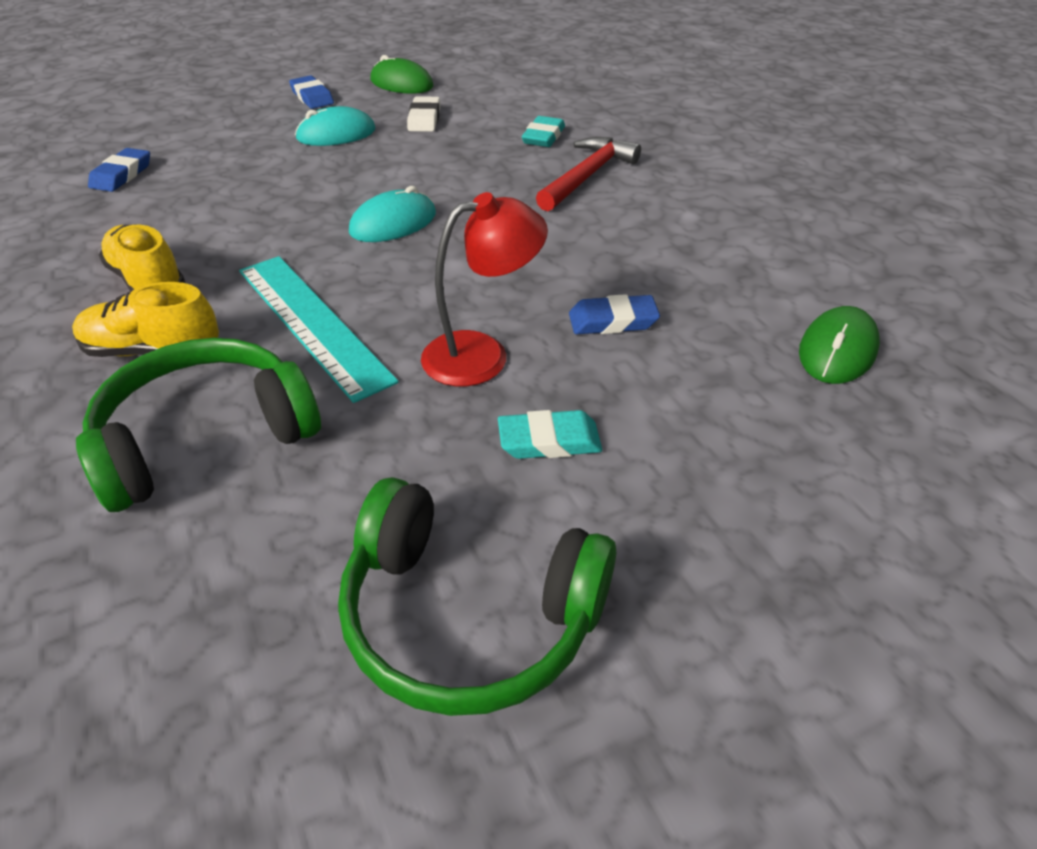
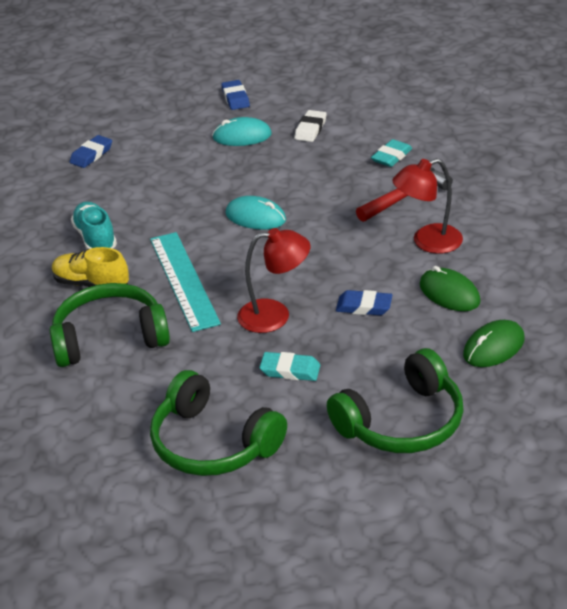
camera: 20 degrees right, 5 degrees down
(148, 281) = (95, 238): yellow shoe -> turquoise shoe
(393, 223) = (255, 217): turquoise mouse -> turquoise mouse turned 45 degrees clockwise
(401, 83) = (306, 91): green mouse -> green mouse (449, 293)
(650, 225) = (427, 242): none -> red lamp
(785, 499) = (402, 422): none -> green headphones

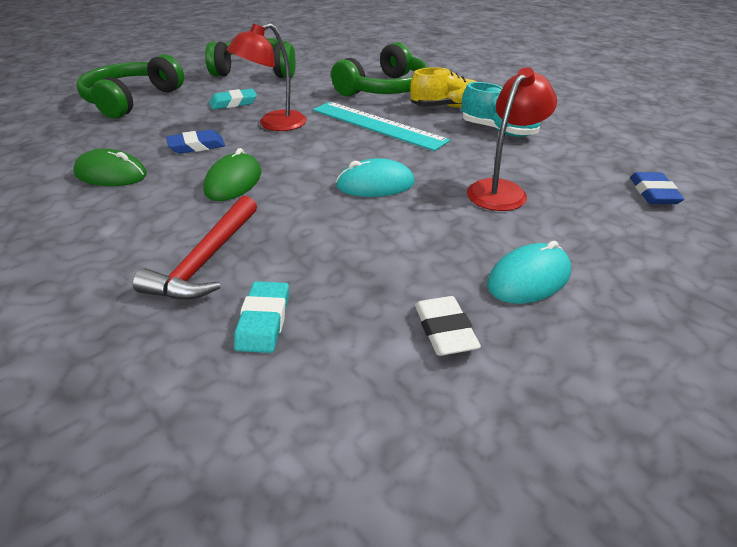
camera: 145 degrees right, 0 degrees up
(235, 98) = (653, 354): blue eraser -> none
(427, 242) = (151, 213): red lamp -> red lamp (502, 190)
(493, 347) = (58, 148): green mouse -> green mouse (233, 182)

